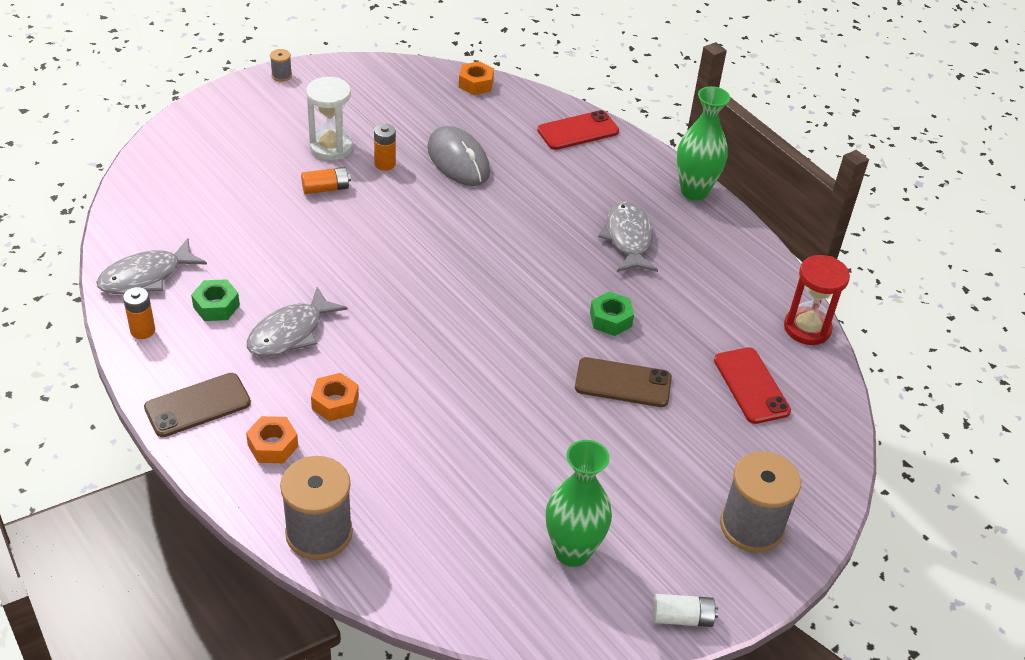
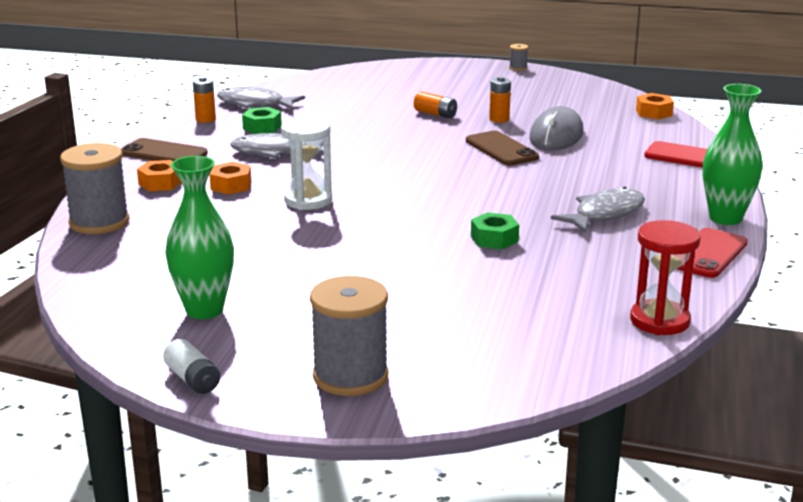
camera: 55 degrees right, 20 degrees down
(331, 147) = (480, 101): white hourglass -> white hourglass (308, 200)
(623, 383) = (429, 267): brown phone -> brown phone (501, 149)
(751, 386) = (530, 320): red phone -> red phone (708, 254)

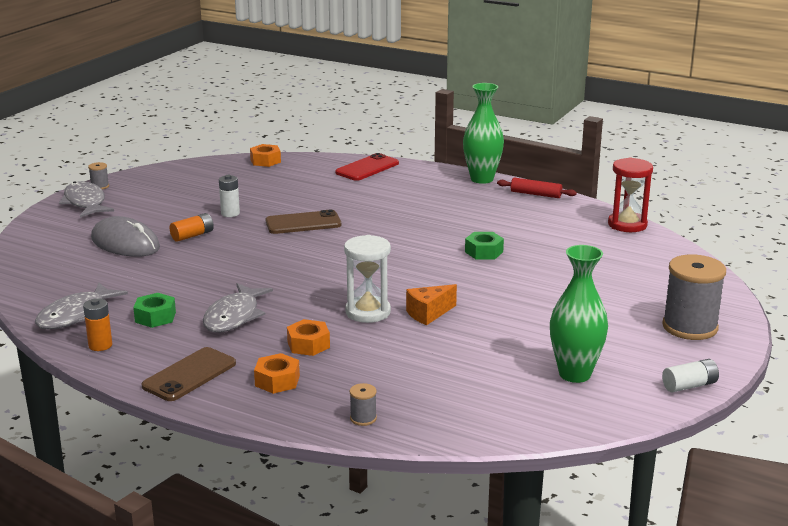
camera: 75 degrees left, 0 degrees up
(99, 222) = (363, 418): grey spool -> grey spool, size x0.43
(317, 227) = (428, 314): none -> orange cheese
(499, 119) = (230, 213): orange battery -> white battery
(556, 136) = (288, 200): grey mouse -> grey mouse (125, 243)
(605, 214) = (457, 211): grey fish -> grey fish (85, 203)
(708, 254) = (536, 194): red phone -> red rolling pin

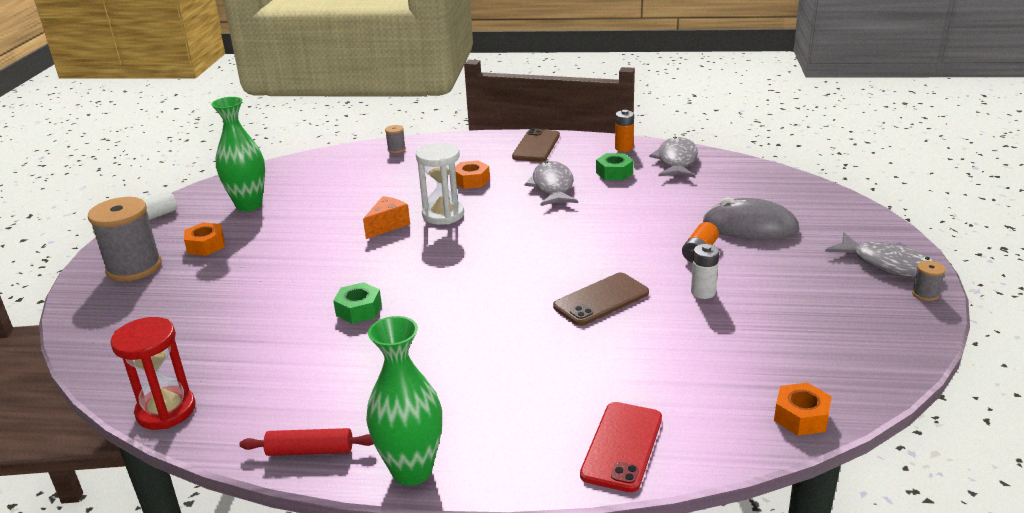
camera: 160 degrees right, 5 degrees up
(277, 381) = (472, 155): orange nut -> orange nut (206, 245)

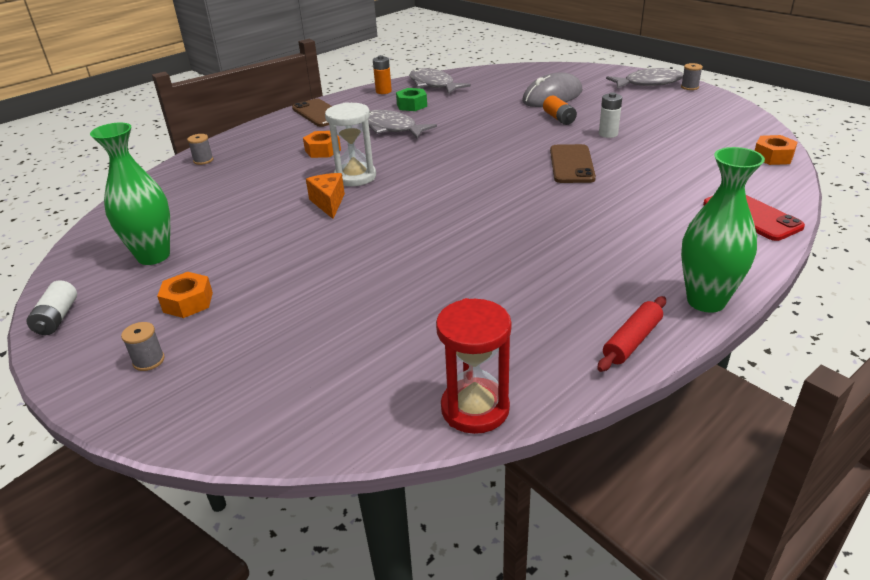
camera: 50 degrees left, 5 degrees up
(134, 267) = (149, 361): grey spool -> grey spool, size x0.43
(359, 310) = (445, 256): green nut -> none

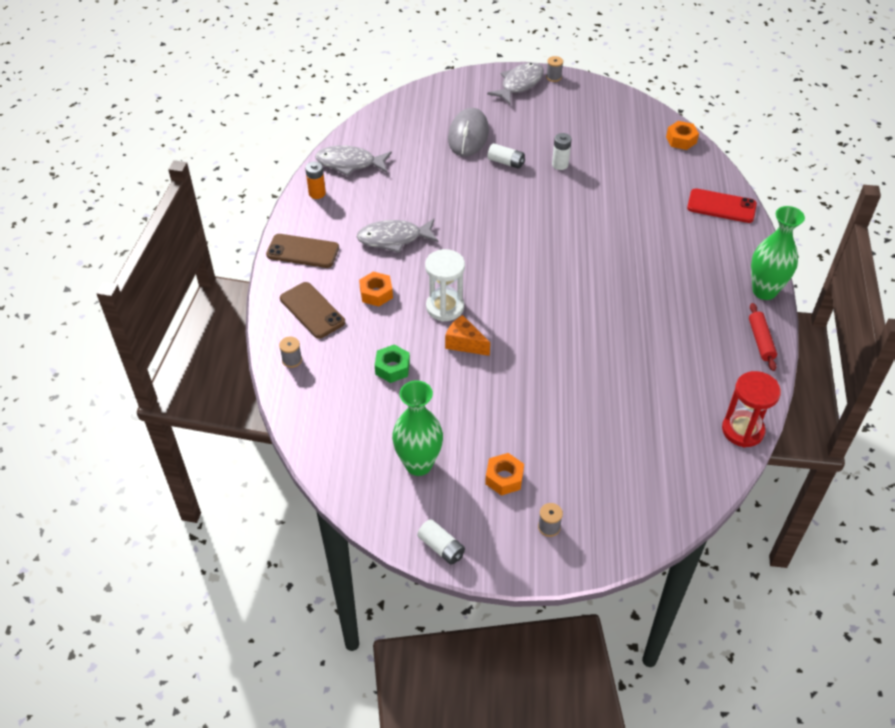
camera: 45 degrees left, 15 degrees up
(412, 105) = (369, 200): green nut -> green nut (392, 368)
(559, 118) = (506, 162): orange battery -> white battery
(571, 164) = (574, 212): brown phone -> brown phone (312, 310)

